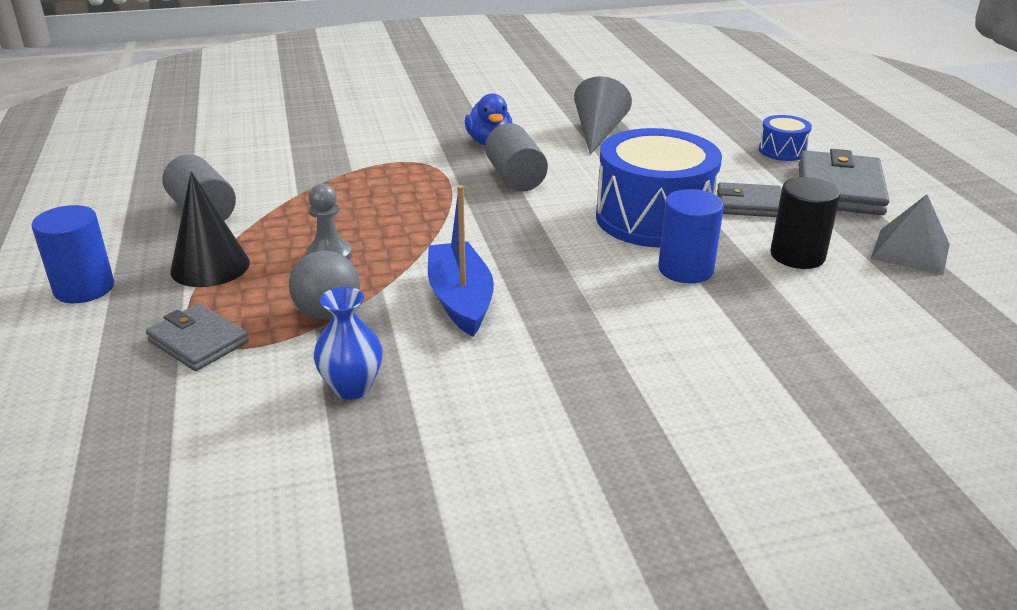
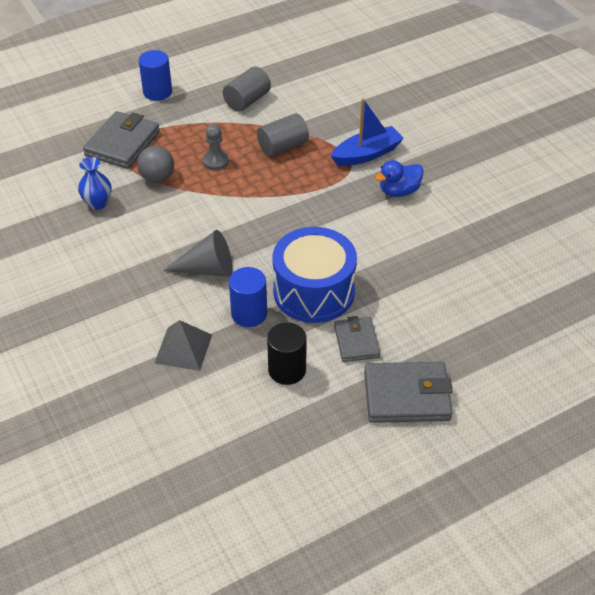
camera: 75 degrees right, 15 degrees up
(198, 342) = (122, 144): grey wallet -> grey wallet, size x1.62
(210, 266) = (190, 123): black cone -> none
(460, 300) = (185, 222): blue boat -> blue boat (367, 154)
(515, 178) = (347, 215): grey cylinder -> grey cylinder (283, 147)
(598, 133) = (447, 244): grey cone -> grey cone (207, 269)
(782, 151) = (468, 358): blue drum -> none
(910, 251) = (316, 435): grey pyramid -> grey pyramid (183, 348)

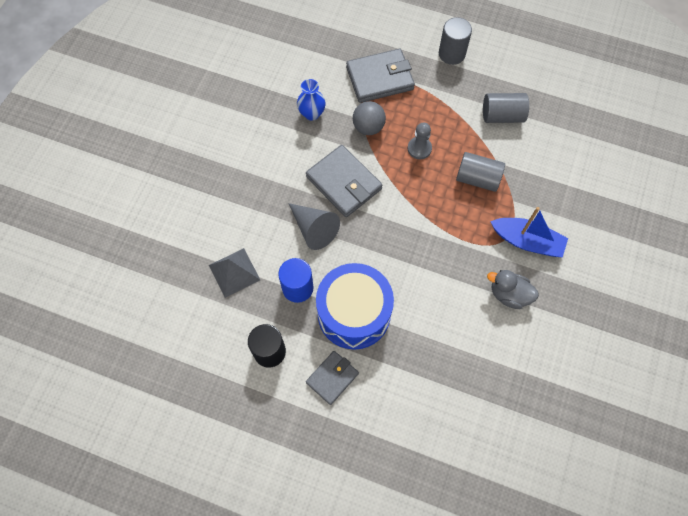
camera: 50 degrees right, 20 degrees up
(157, 92) = (451, 54): blue cylinder -> grey cylinder
(399, 191) = (509, 294): blue duck -> grey duck
(407, 396) = (311, 450): grey wallet -> grey wallet (344, 183)

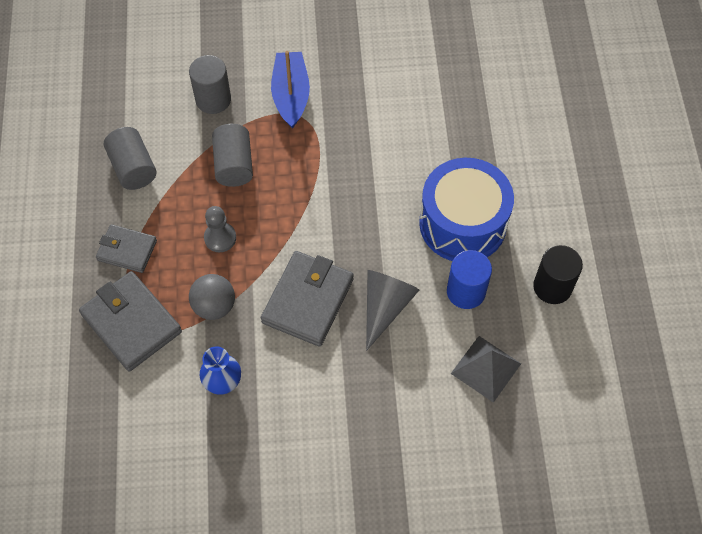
camera: 115 degrees left, 5 degrees down
(332, 378) = (542, 215): grey wallet -> grey wallet (127, 250)
(451, 54) = (56, 254): grey cylinder -> grey cylinder (213, 99)
(509, 294) = (361, 92): grey duck -> none

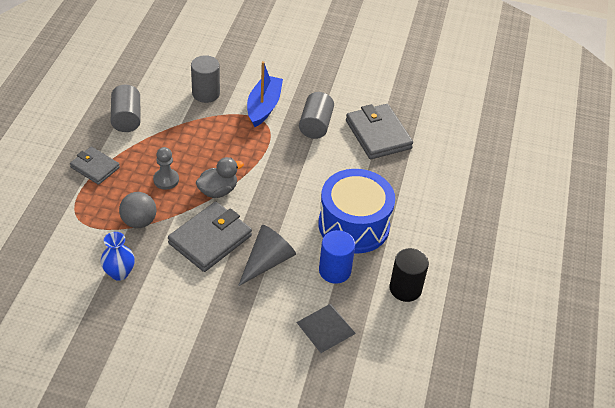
camera: 15 degrees right, 15 degrees down
(131, 323) = (73, 214): grey wallet -> grey wallet (378, 134)
(234, 165) = (200, 137): grey cylinder -> grey cylinder (315, 125)
(288, 232) = (218, 191): none -> grey duck

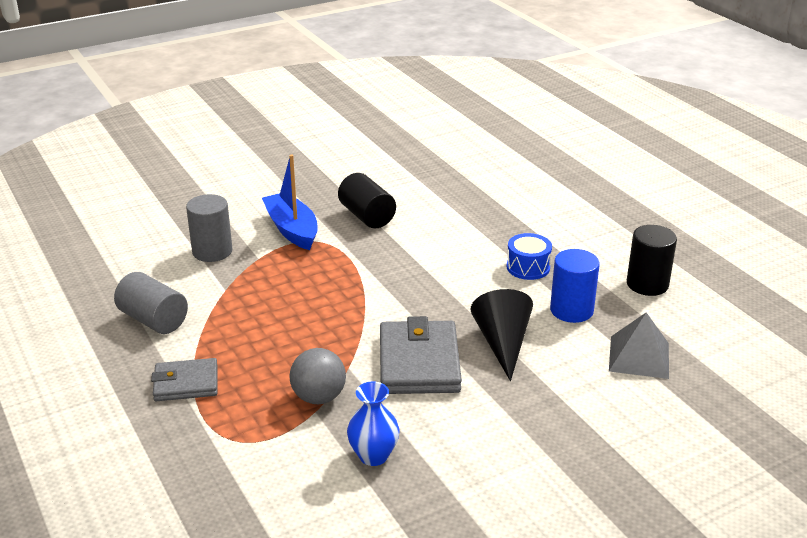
camera: 40 degrees left, 15 degrees down
(166, 180) = (288, 344): grey pawn -> none
(218, 191) = (359, 320): grey duck -> none
(267, 261) = (502, 343): grey cone -> black cone
(315, 125) = (367, 216): grey cylinder -> black cylinder
(354, 225) = (528, 267): blue drum -> blue drum, size x0.46
(378, 134) = (434, 192): grey wallet -> none

